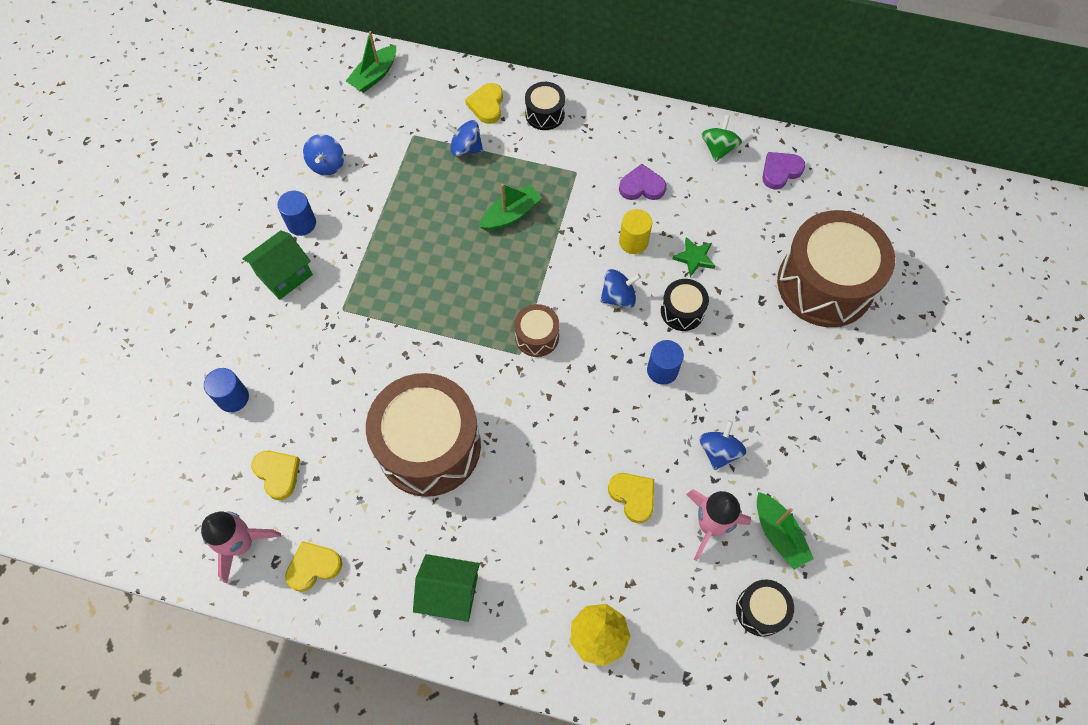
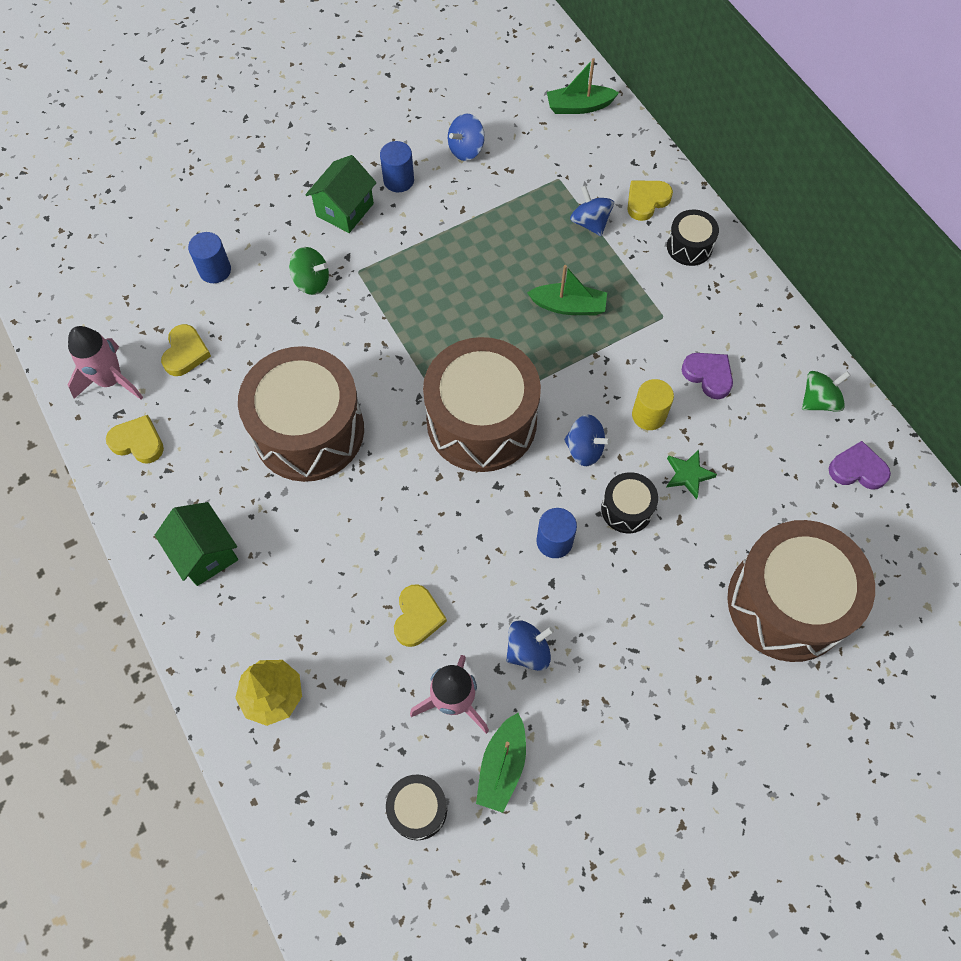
camera: 45 degrees right, 0 degrees up
(284, 275) = (345, 210): green house -> green house turned 60 degrees counterclockwise
(317, 344) = (312, 282): none -> green spinning top
(537, 336) = (481, 421): brown drum -> brown drum, size x2.22

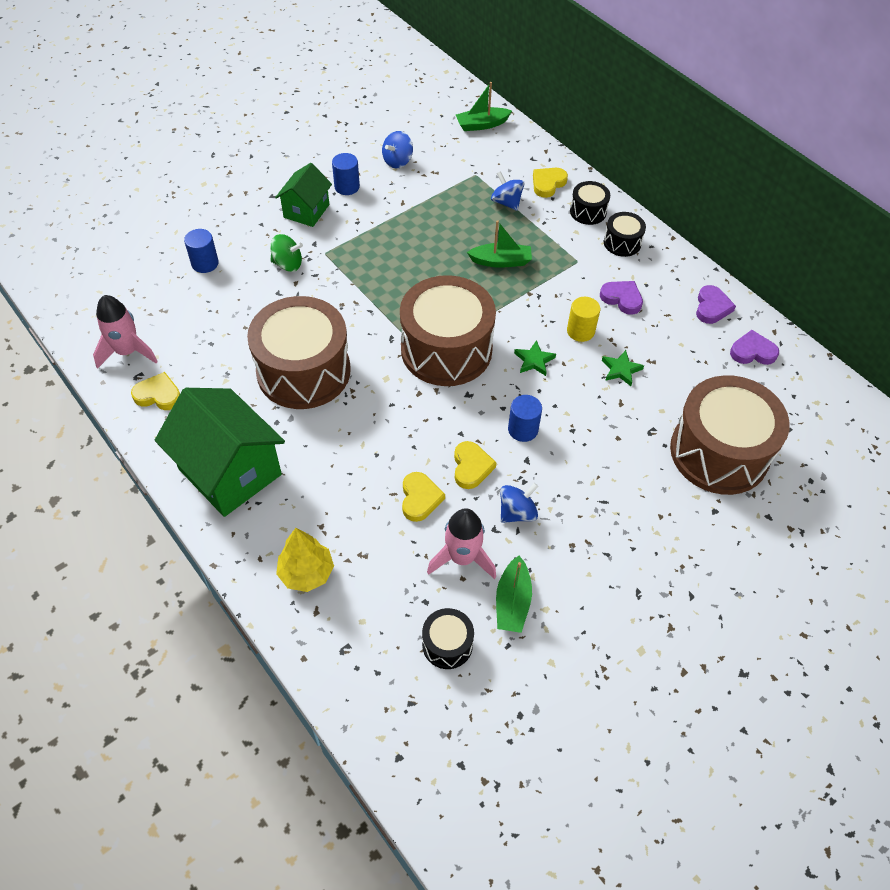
camera: 10 degrees left, 10 degrees down
(185, 353) = (189, 325): yellow heart -> yellow heart (471, 467)
(205, 553) = (230, 472): green house -> green house, size x1.75
(584, 449) = (534, 360): blue spinning top -> green star
(627, 509) = (577, 399): black drum -> black drum (622, 243)
(819, 401) = (712, 307): green spinning top -> purple heart

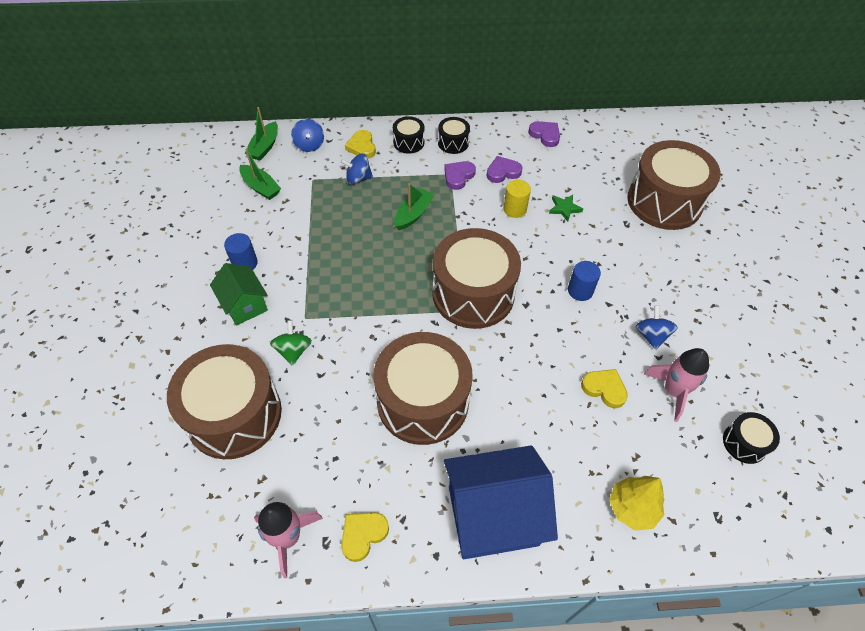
camera: 55 degrees left, 0 degrees up
(205, 263) = (234, 414): blue cylinder -> brown drum
(230, 472) = (493, 516): green house -> blue house
(288, 264) = (293, 350): green spinning top -> green spinning top turned 45 degrees counterclockwise
(397, 161) = (250, 216): blue spinning top -> blue spinning top (309, 145)
(471, 467) = (595, 340): yellow heart -> none
(512, 602) = (726, 381): green boat -> green boat (261, 187)
(534, 360) = (522, 249): green star -> none
(752, 352) = (595, 139): purple heart -> purple heart (458, 176)

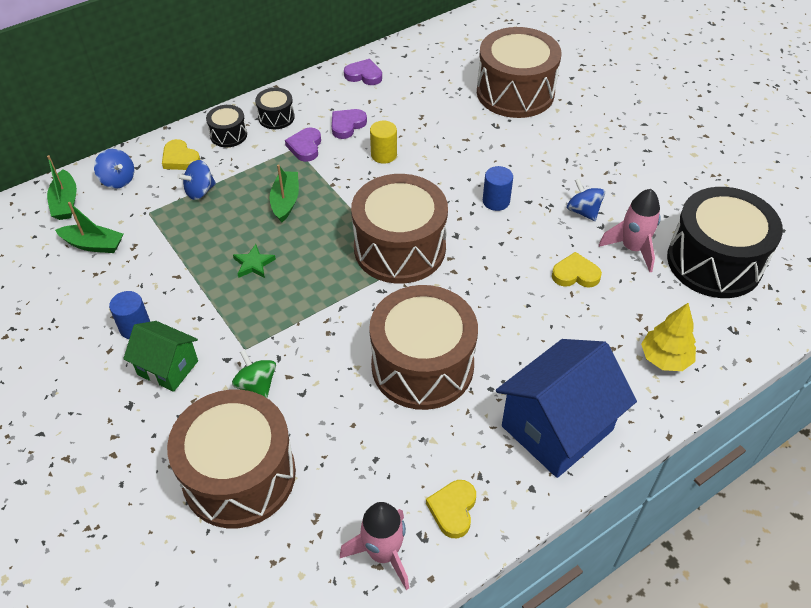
camera: 30 degrees left, 5 degrees down
(564, 208) = (430, 135): green star -> green star (254, 264)
(744, 443) = (714, 262): black drum -> black drum, size x2.22

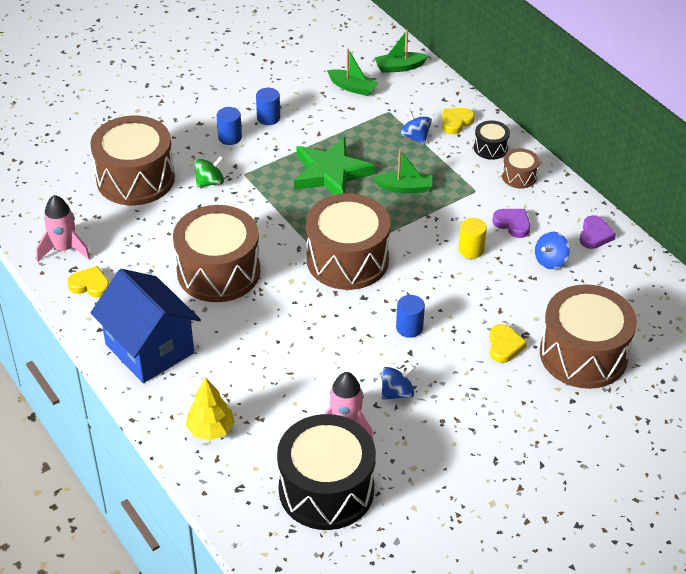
camera: 90 degrees right, 5 degrees down
(93, 245) = (352, 87): green boat -> green boat turned 75 degrees counterclockwise
(118, 180) = (427, 91): blue spinning top -> blue spinning top (550, 261)
(168, 368) = (230, 137): green house -> blue cylinder
(254, 264) = (330, 173): green star -> green star, size x2.36
(276, 117) = (519, 176): black drum -> brown drum
(305, 147) = (478, 197): purple heart -> none
(575, 274) = (313, 378): yellow heart -> yellow heart (504, 346)

